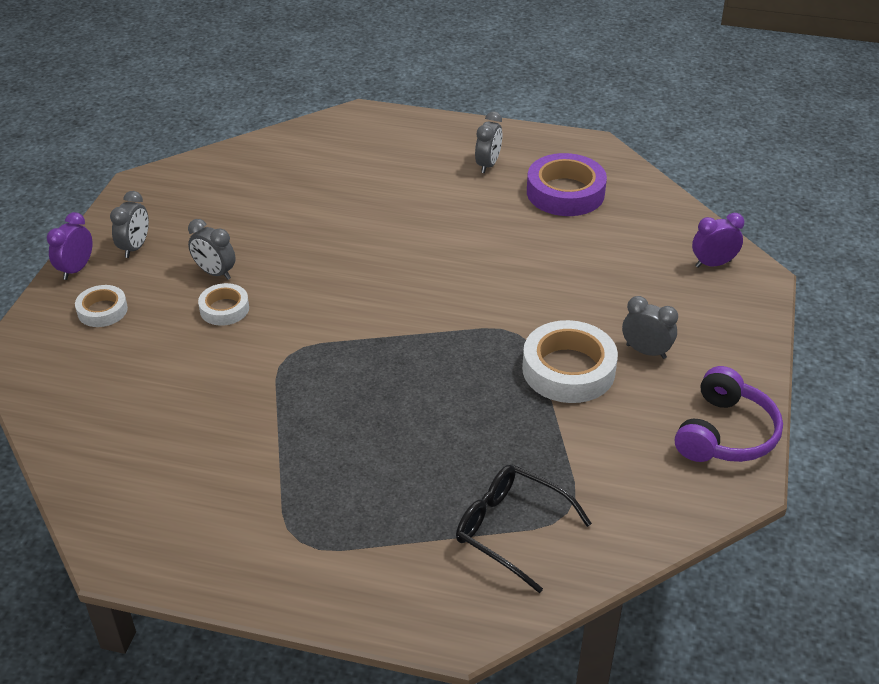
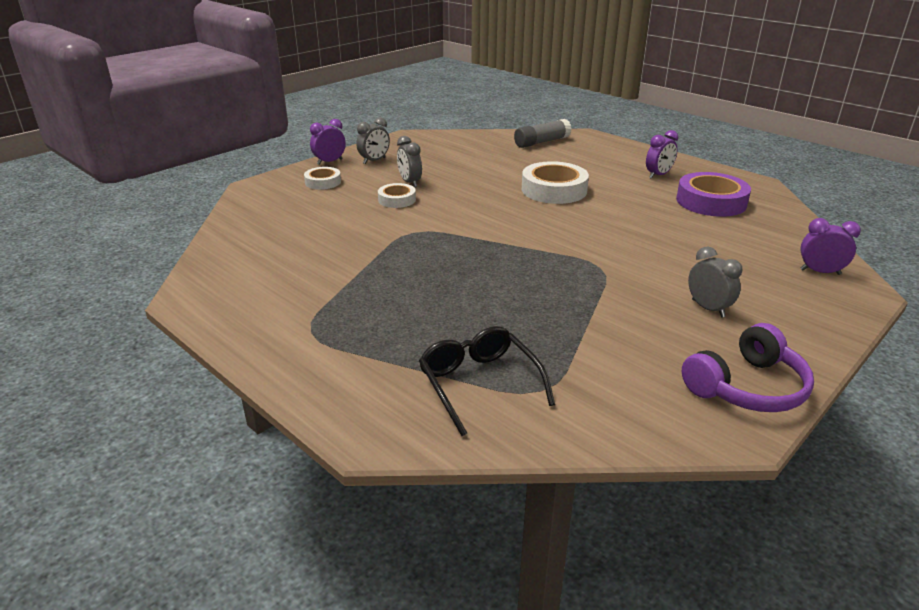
camera: 30 degrees right, 10 degrees down
(319, 144) = (542, 142): none -> grey glue stick
(488, 165) = (658, 175): grey clock -> purple clock
(568, 369) = (625, 299): white tape -> white tape (554, 190)

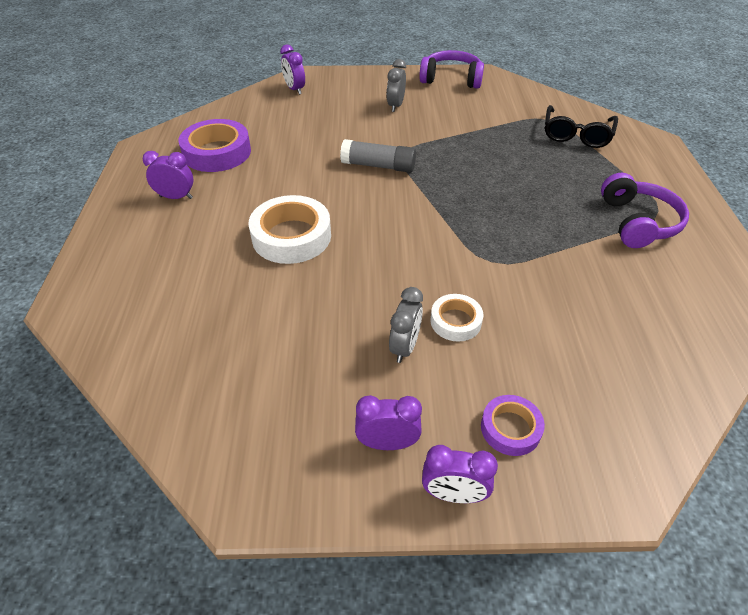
camera: 135 degrees left, 15 degrees up
(323, 182) = (510, 428): white tape -> purple tape
(324, 309) = (637, 222): none -> purple headphones
(374, 161) = (387, 443): grey clock -> purple clock
(542, 142) = (137, 326): grey glue stick -> grey glue stick (378, 166)

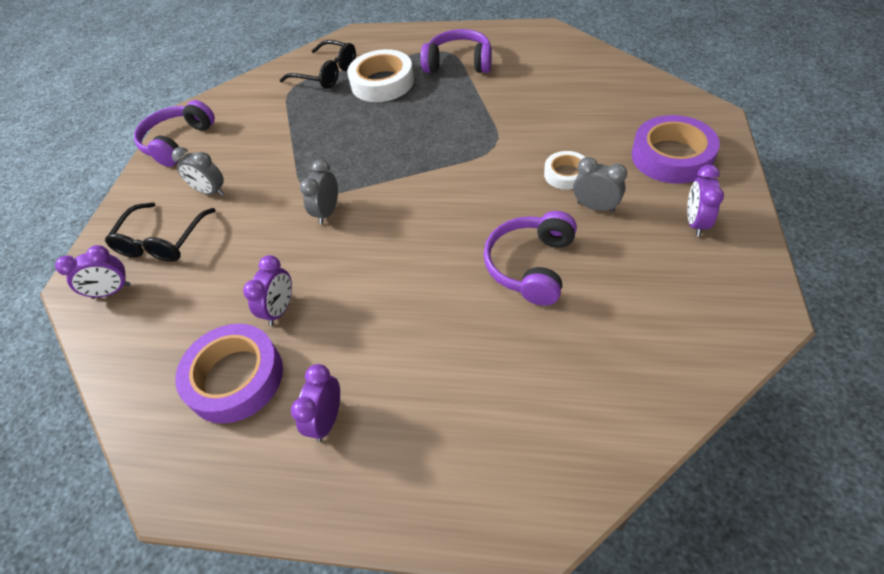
camera: 75 degrees left, 5 degrees up
(291, 236) = (434, 288): white tape -> white tape (382, 83)
(317, 297) = (531, 266): none -> purple headphones
(341, 97) = (162, 241): none -> black glasses
(378, 166) = (327, 212): grey glue stick -> grey clock
(453, 494) = (732, 190): purple clock -> purple clock (280, 310)
(510, 428) = (671, 156): purple tape -> purple tape, size x1.79

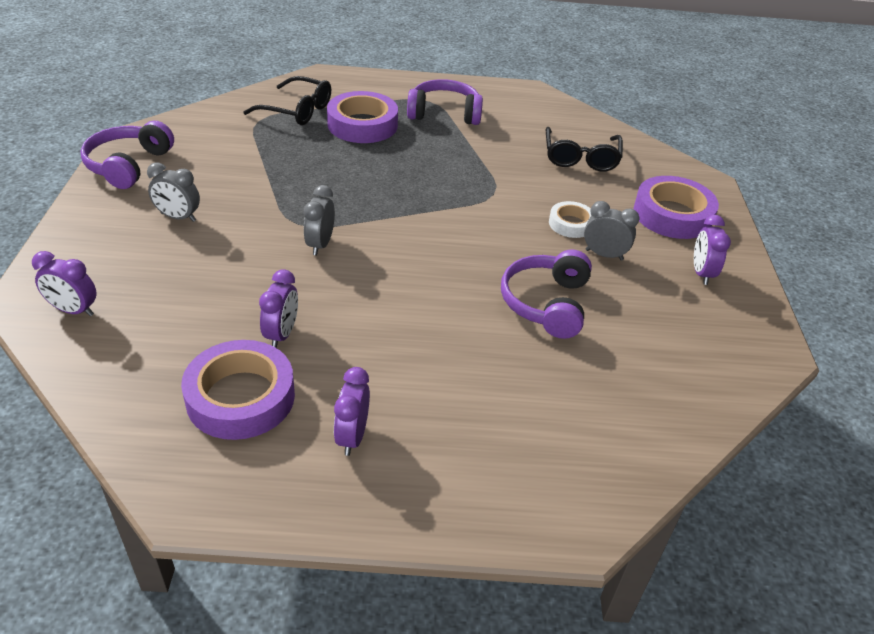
camera: 15 degrees left, 10 degrees down
(112, 291) = (73, 310): purple clock -> purple clock turned 45 degrees clockwise
(162, 241) = (127, 263): black glasses -> black glasses (580, 158)
(382, 83) = (362, 125): white tape -> purple tape

